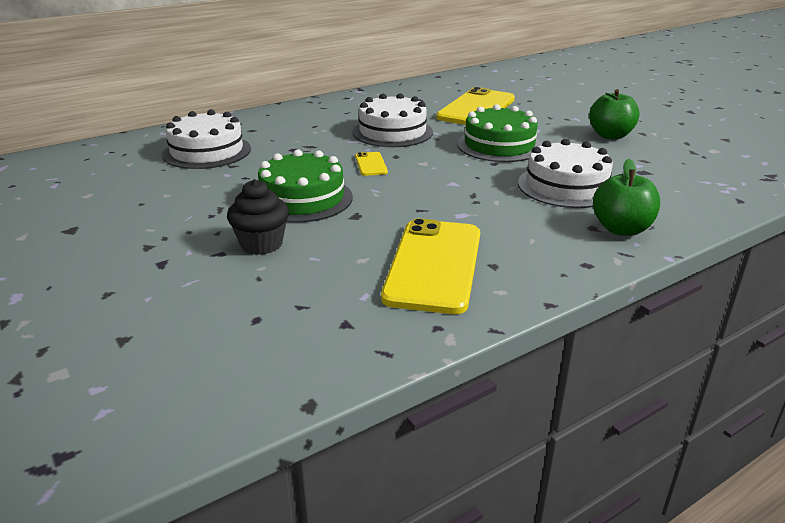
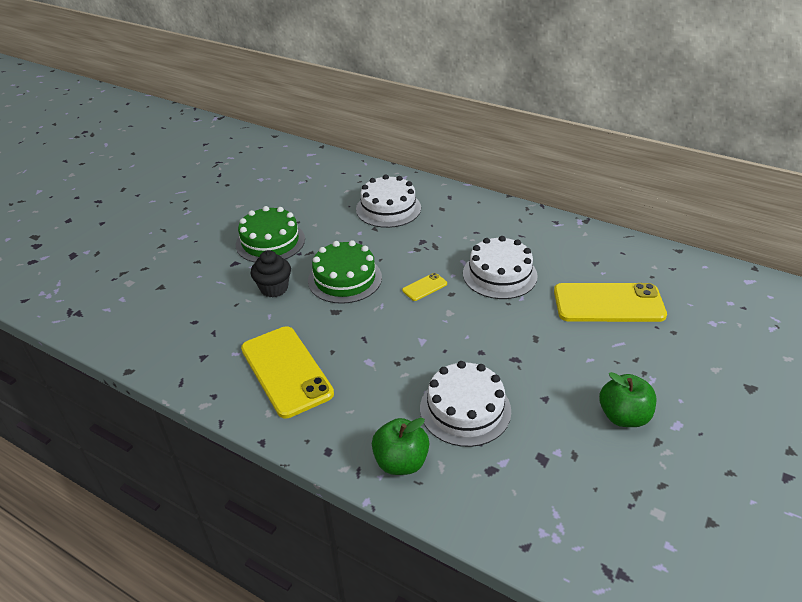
camera: 65 degrees right, 10 degrees up
(434, 265) = (286, 371): yellow phone -> yellow phone turned 75 degrees clockwise
(499, 145) = (525, 344): green cake -> green cake (270, 242)

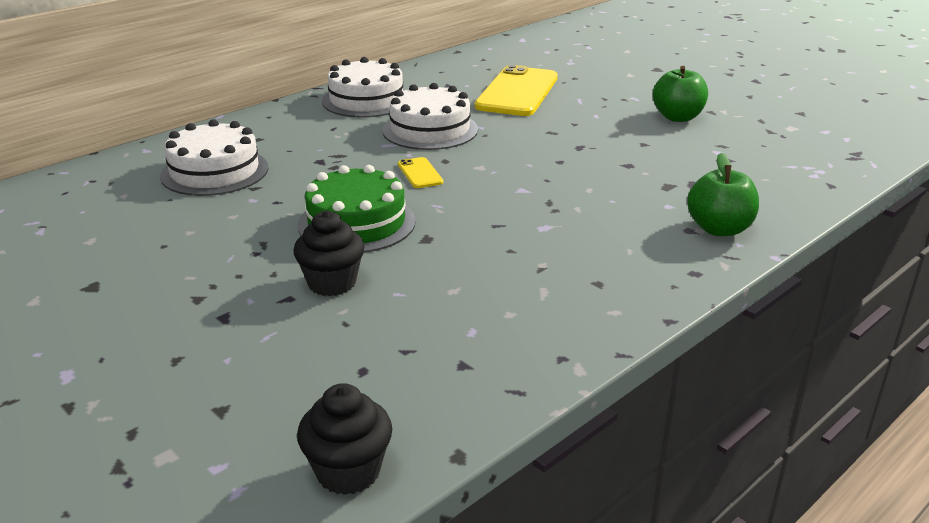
camera: 75 degrees left, 10 degrees down
(117, 338) = (348, 472): none -> black cupcake
(270, 242) = (195, 276): green cake -> none
(286, 371) = (534, 289): yellow phone -> none
(465, 409) = (647, 183): white cake -> white cake (366, 100)

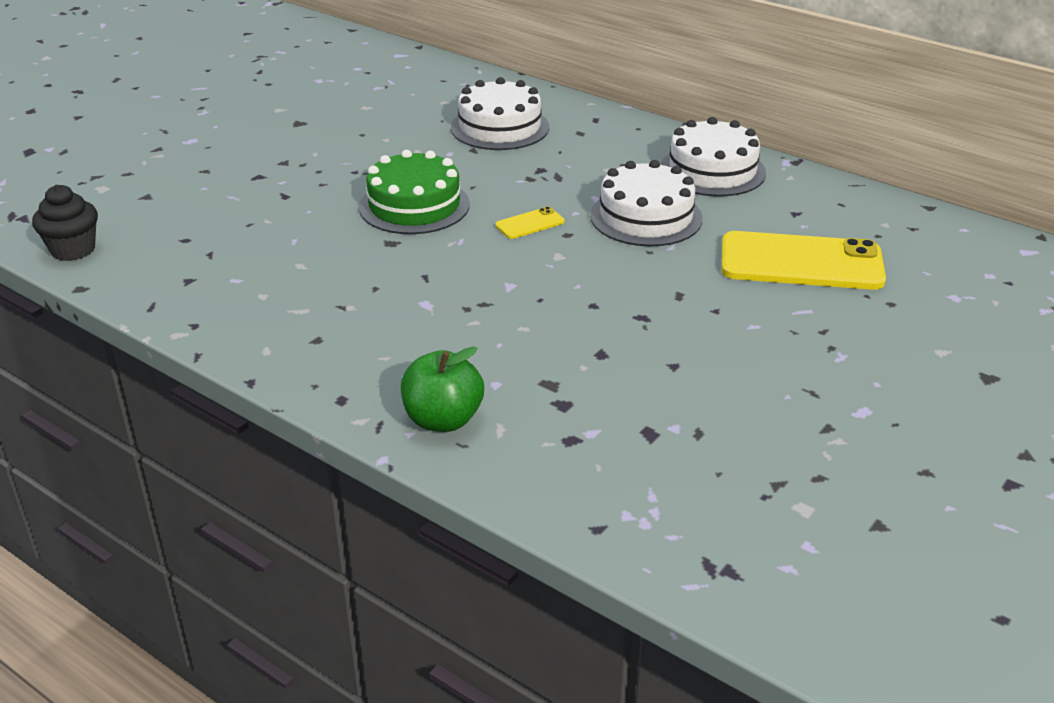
camera: 80 degrees right, 5 degrees up
(332, 283) = (308, 210): black cupcake -> none
(677, 117) = (784, 395): green apple -> none

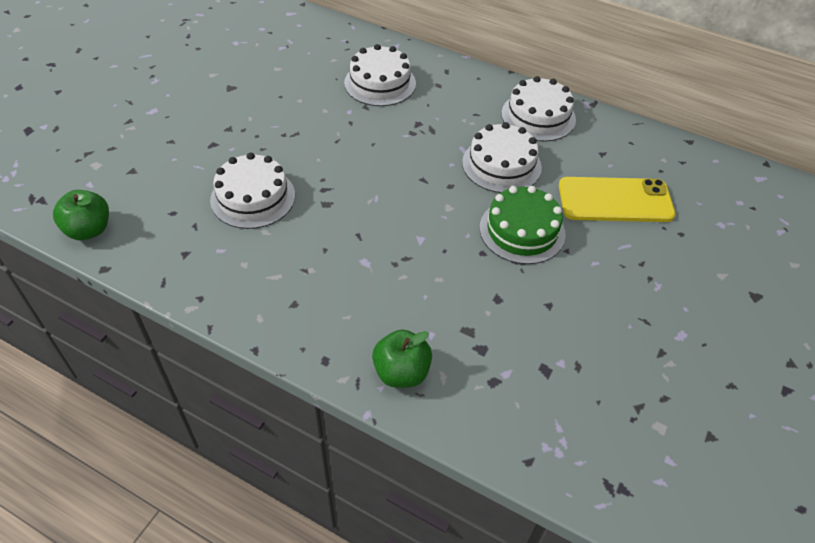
camera: 10 degrees left, 15 degrees up
(73, 250) = (89, 230): black cupcake -> green apple
(294, 231) = (253, 197): none -> white cake
(414, 206) = (335, 166): green cake -> green cake (522, 231)
(530, 224) = (422, 177): yellow phone -> none

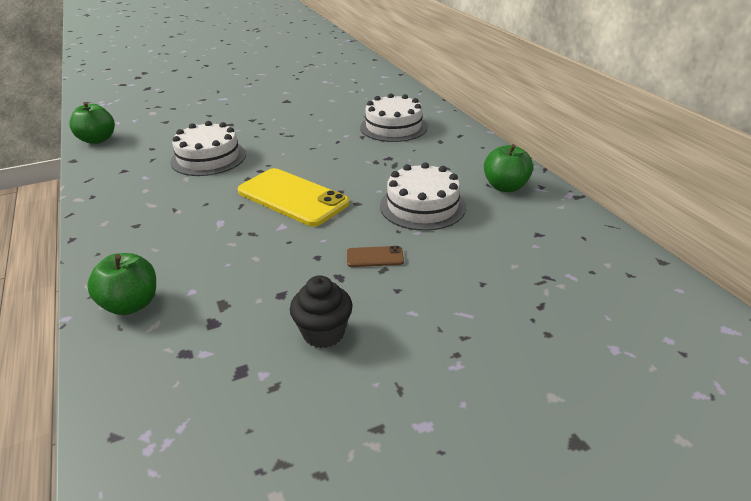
camera: 40 degrees right, 15 degrees down
(522, 231) = (375, 257): green cake -> brown phone
(538, 116) = (505, 187): white cake -> green apple
(561, 311) = (323, 333): none -> black cupcake
(615, 200) = (503, 274): yellow phone -> yellow phone (293, 197)

